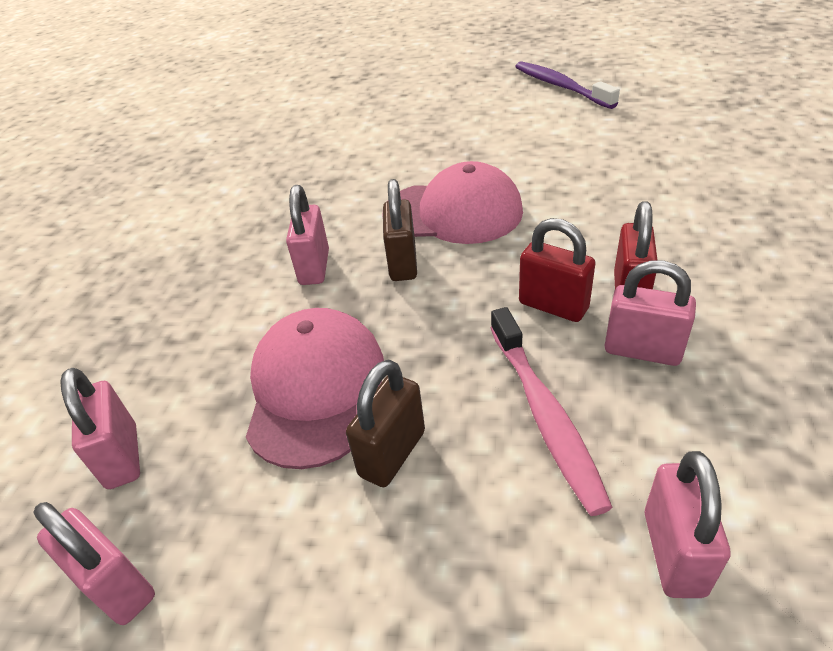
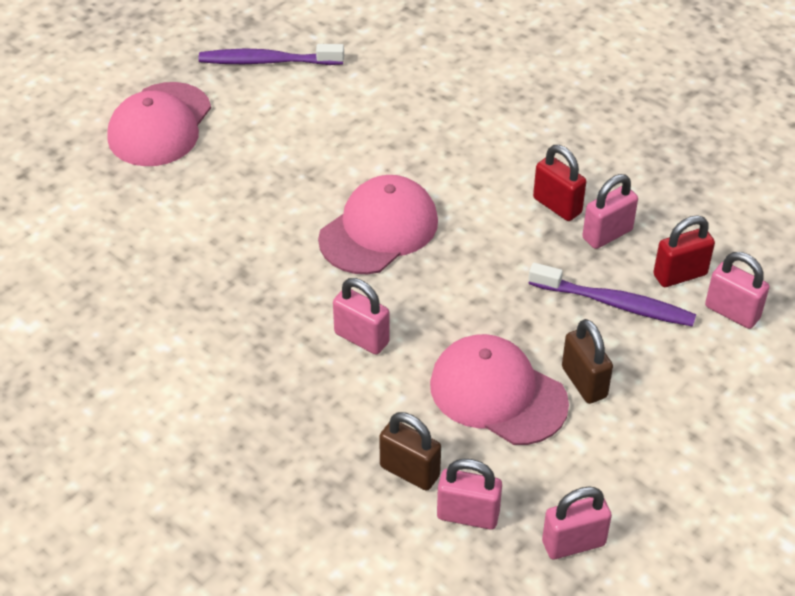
camera: 60 degrees left, 5 degrees up
(403, 263) = (411, 289): brown padlock -> brown padlock (409, 471)
(437, 87) = (160, 125): none -> pink cap
(544, 414) = (614, 303): pink toothbrush -> purple toothbrush
(553, 306) = (534, 245): red padlock -> red padlock (680, 275)

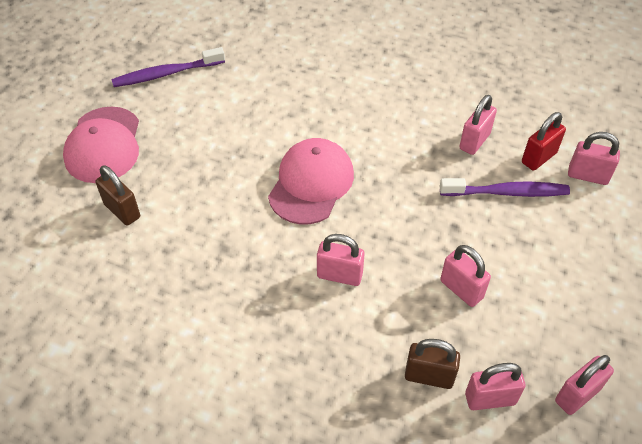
camera: 20 degrees left, 5 degrees up
(497, 393) = (461, 289): pink cap -> pink padlock
(557, 205) = (429, 129): red padlock -> none
(584, 382) = (517, 260): brown padlock -> brown padlock (122, 211)

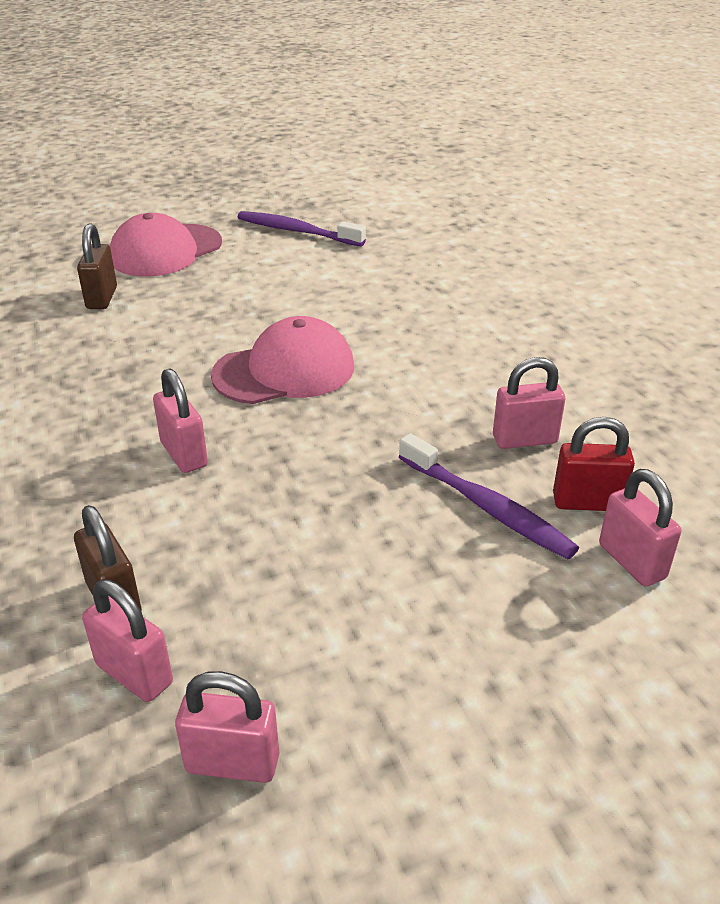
camera: 45 degrees right, 15 degrees down
(461, 289) = (280, 553): pink padlock -> none

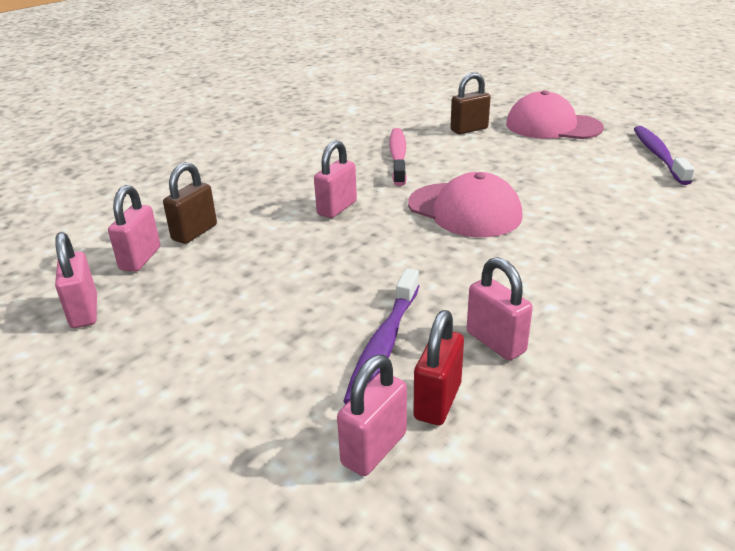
camera: 65 degrees right, 5 degrees down
(107, 368) = (398, 157): none -> pink toothbrush
(587, 502) = (437, 401): red padlock -> red padlock turned 45 degrees clockwise

